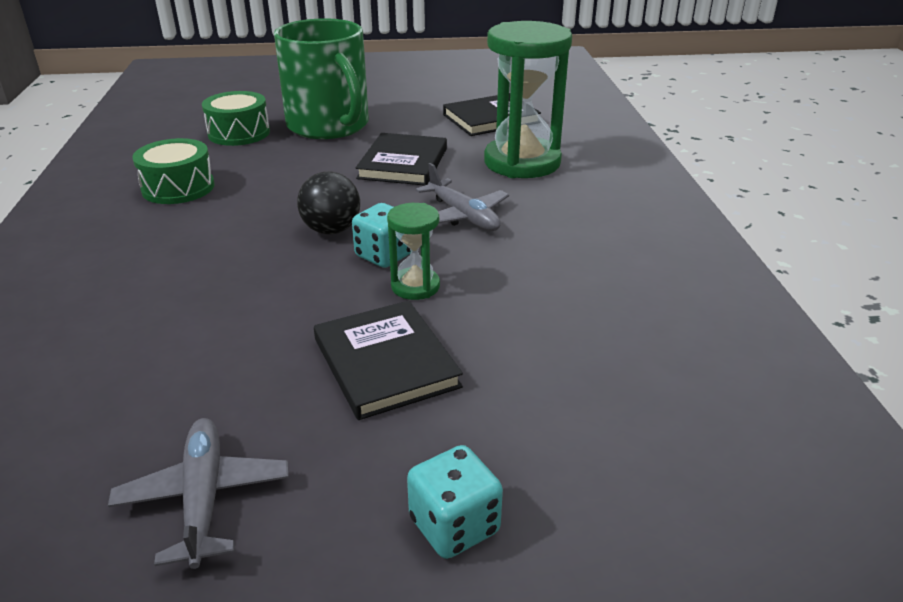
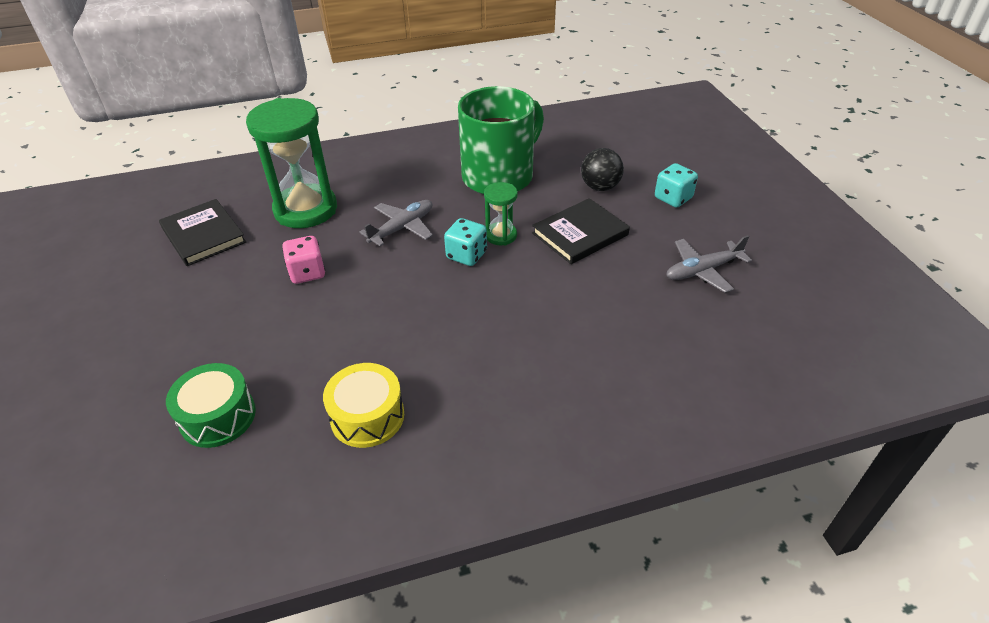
camera: 100 degrees left, 10 degrees up
(178, 187) = (367, 416): green drum -> yellow drum
(329, 125) = (205, 343): green mug -> green mug (499, 176)
(331, 230) = (435, 289): black ball -> black ball (600, 187)
(403, 163) = (307, 273): black book -> pink dice

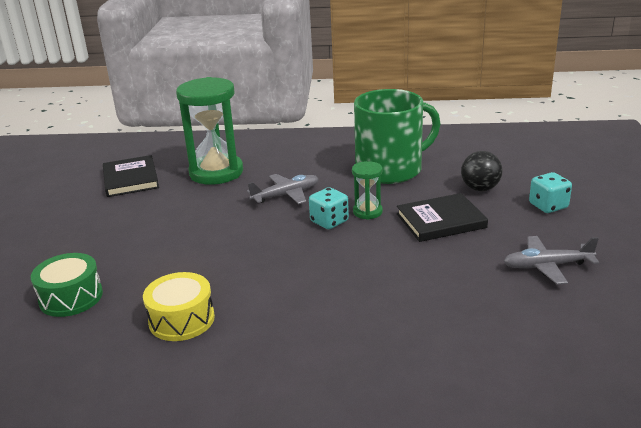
camera: 20 degrees right, 15 degrees down
(307, 273) = (193, 214): pink dice -> none

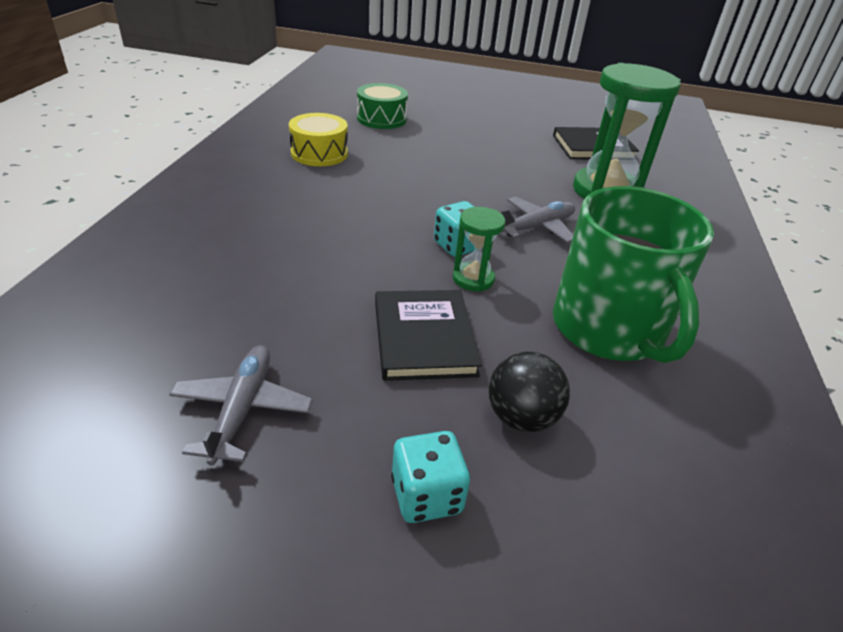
camera: 95 degrees right, 10 degrees up
(286, 195) = (536, 227): grey plane -> grey plane turned 105 degrees counterclockwise

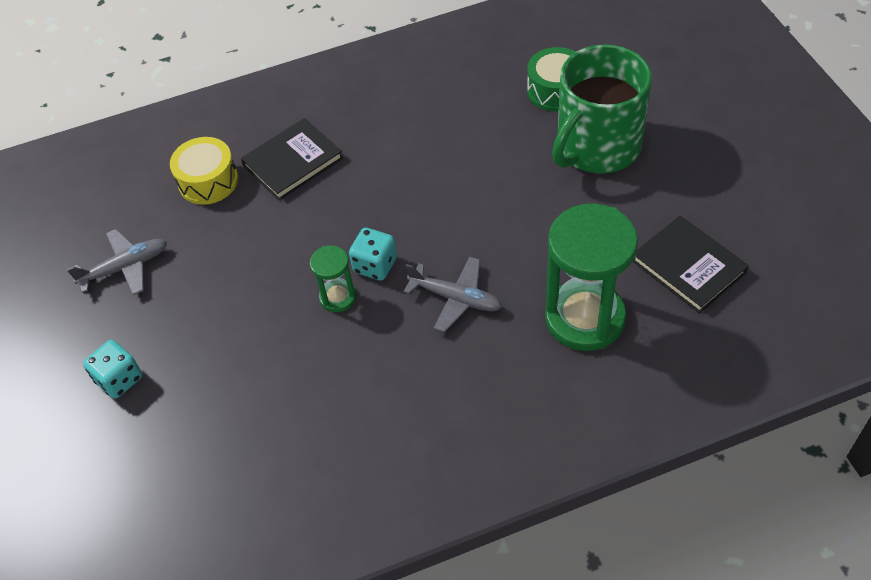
camera: 65 degrees right, 15 degrees up
(319, 153) = (438, 102): yellow drum -> yellow drum (208, 181)
(423, 338) = (246, 307): black book -> black book (292, 162)
(521, 417) = (208, 393): black ball -> none
(609, 329) = (342, 405): green mug -> green mug (597, 147)

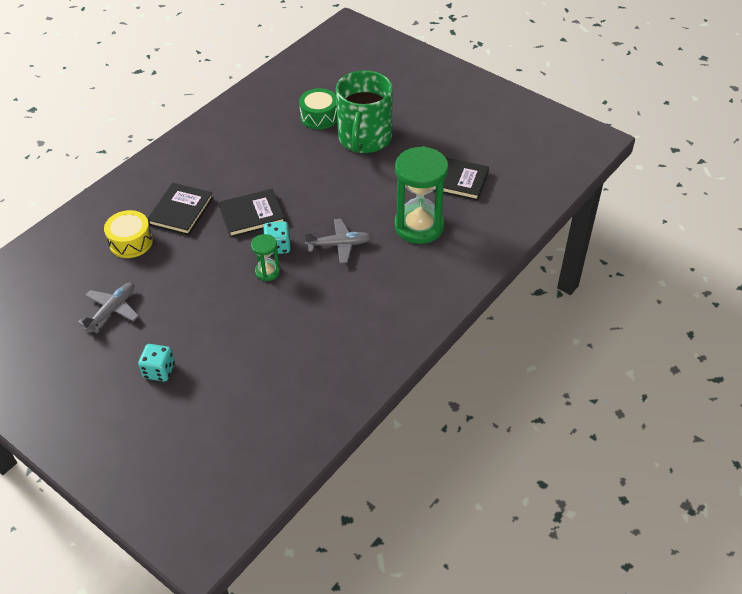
camera: 35 degrees left, 5 degrees down
(373, 204) = (252, 215): none -> black book

